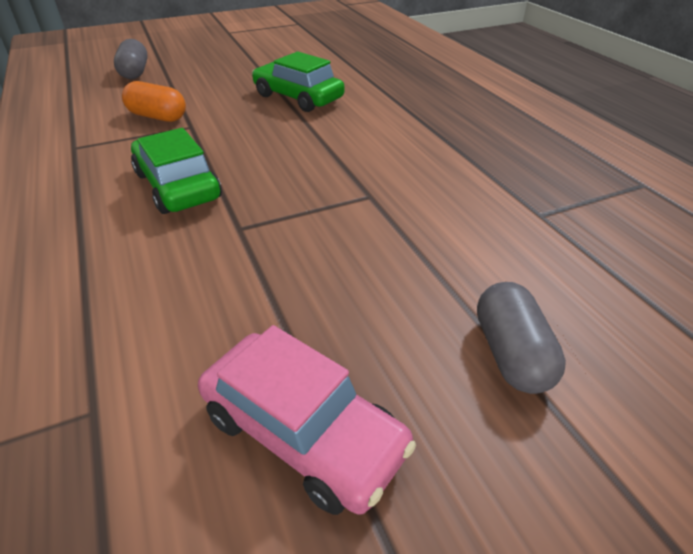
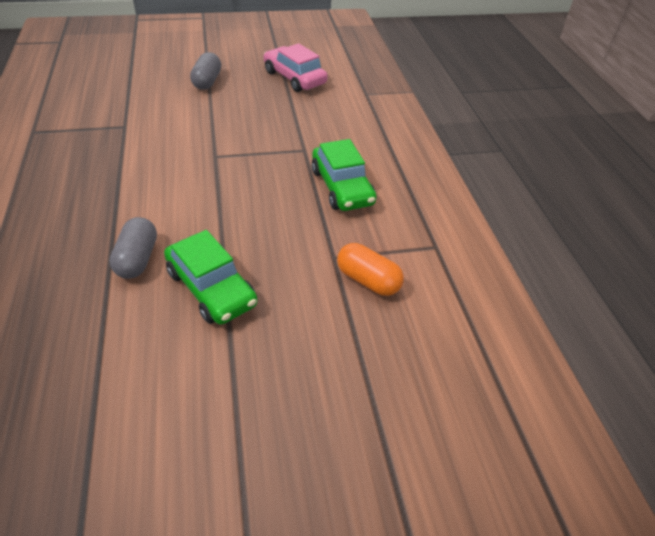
camera: 170 degrees left, 5 degrees up
(135, 72) = (417, 408): grey capsule -> grey capsule (137, 259)

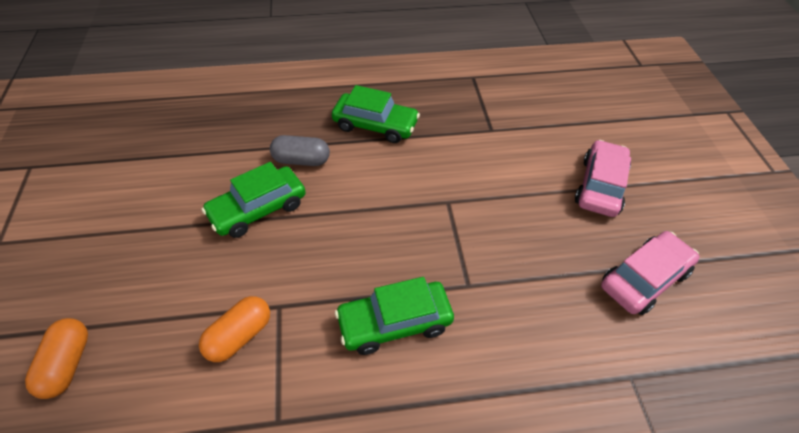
camera: 95 degrees right, 5 degrees up
(92, 201) = (375, 125): none -> green car
(207, 81) = (600, 186): grey capsule -> pink car
(423, 418) = (67, 364): none -> orange capsule

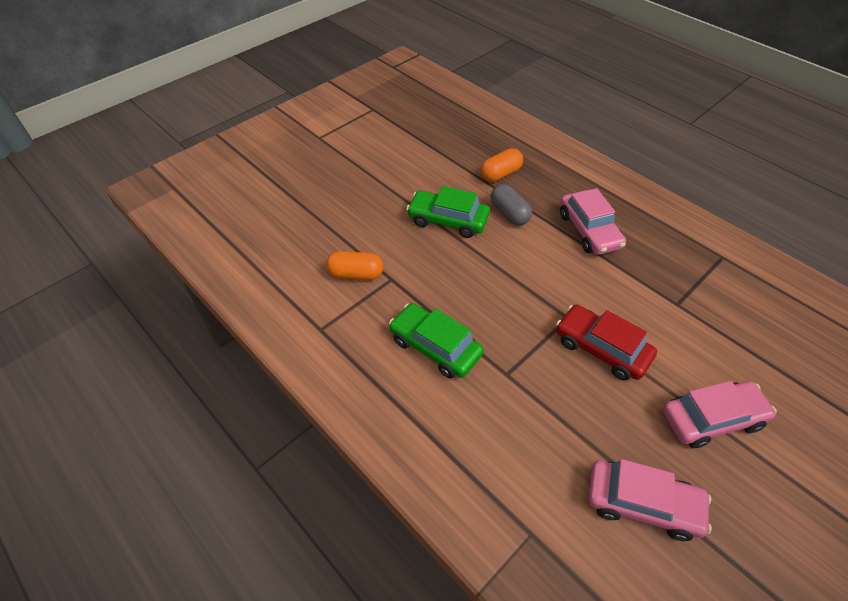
camera: 55 degrees right, 0 degrees up
(67, 364) = (280, 217): orange capsule -> orange capsule (500, 174)
(375, 125) = (589, 230): green car -> pink car
(494, 203) = (601, 349): none -> red car

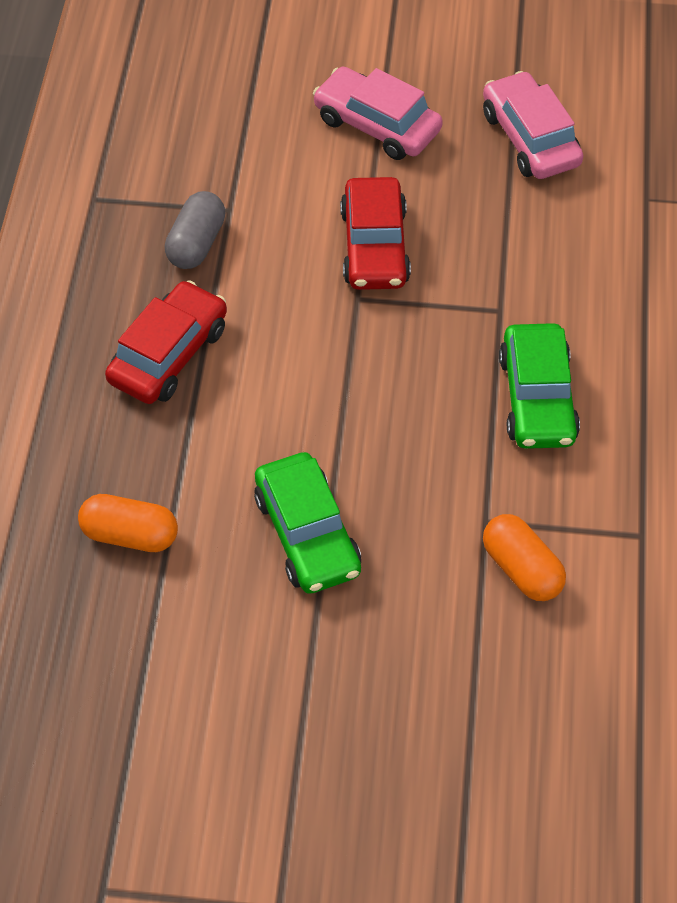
camera: 130 degrees left, 5 degrees up
(509, 213) = (218, 466): grey capsule -> grey capsule (196, 243)
(589, 230) = (168, 354): pink car -> red car

